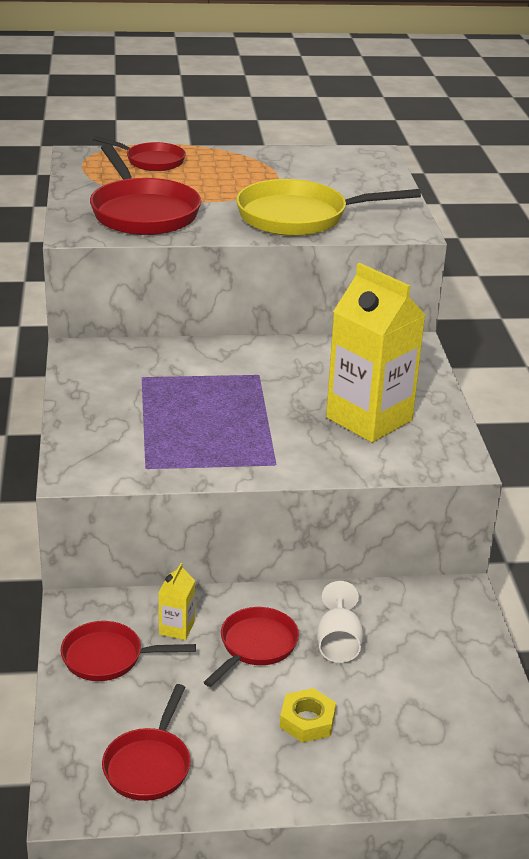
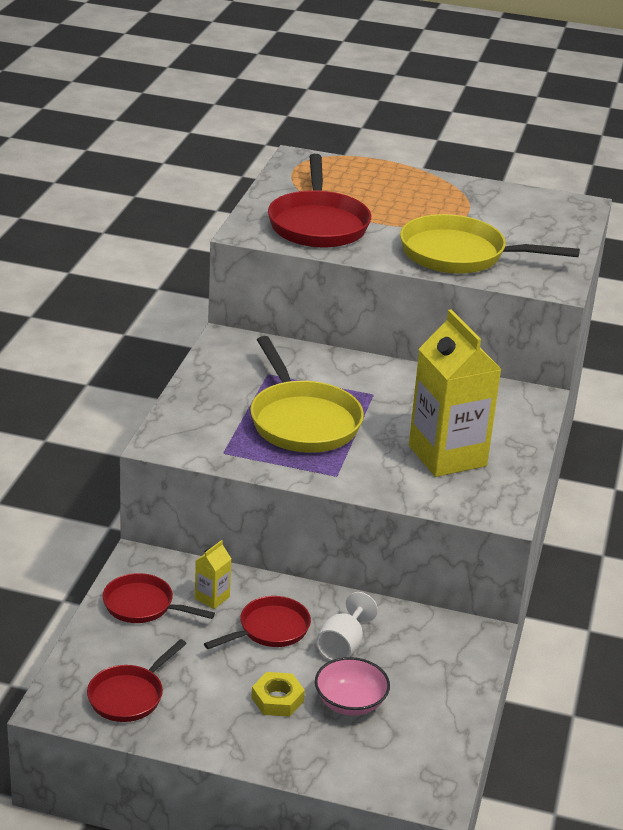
camera: 20 degrees right, 0 degrees up
(151, 161) = (359, 175): red pan -> none
(206, 416) = (302, 421): none -> yellow pan
(381, 702) = (350, 702): none -> pink bowl

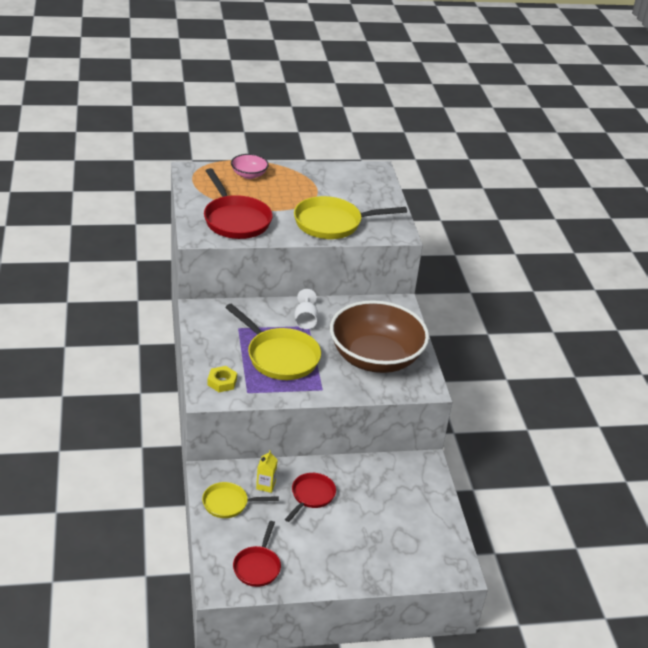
camera: 25 degrees left, 5 degrees up
(143, 605) = (228, 503): red pan -> yellow pan
(277, 699) = (342, 540): yellow nut -> yellow nut (222, 382)
(342, 646) = (358, 494): white goblet -> white goblet (305, 320)
(350, 702) = (383, 529): pink bowl -> pink bowl (249, 175)
(447, 456) = (375, 358): yellow carton -> brown bowl

